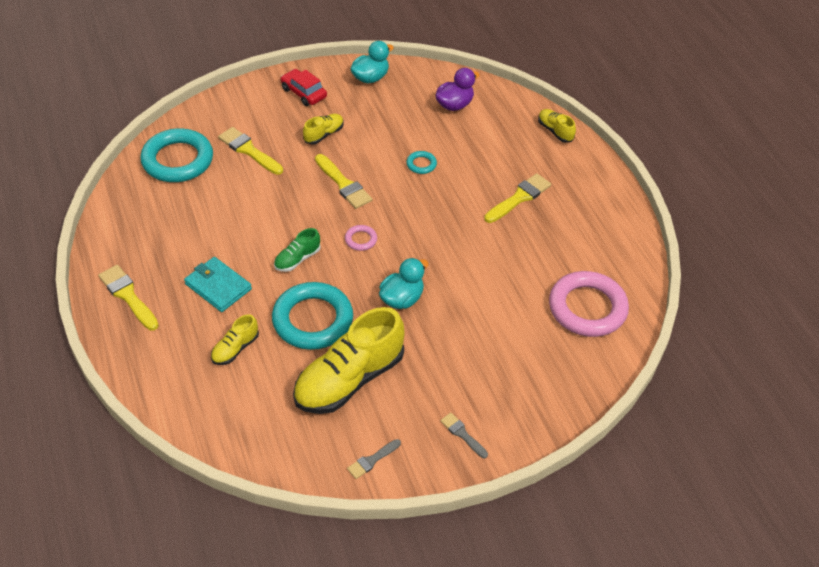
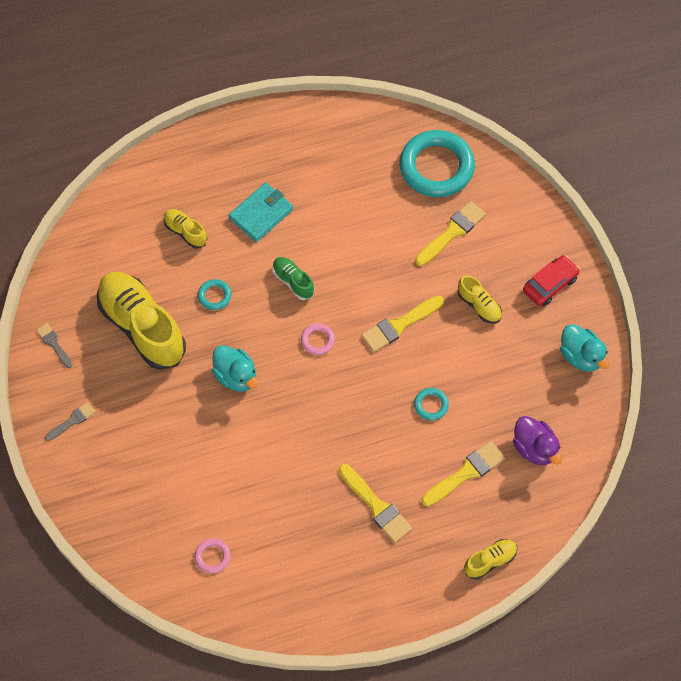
camera: 95 degrees right, 15 degrees up
(128, 296) = (254, 141): yellow brush -> yellow brush (466, 473)
(312, 320) = (214, 296): turquoise ring -> turquoise ring, size x0.43
(587, 308) = (212, 557): pink ring -> pink ring, size x0.43

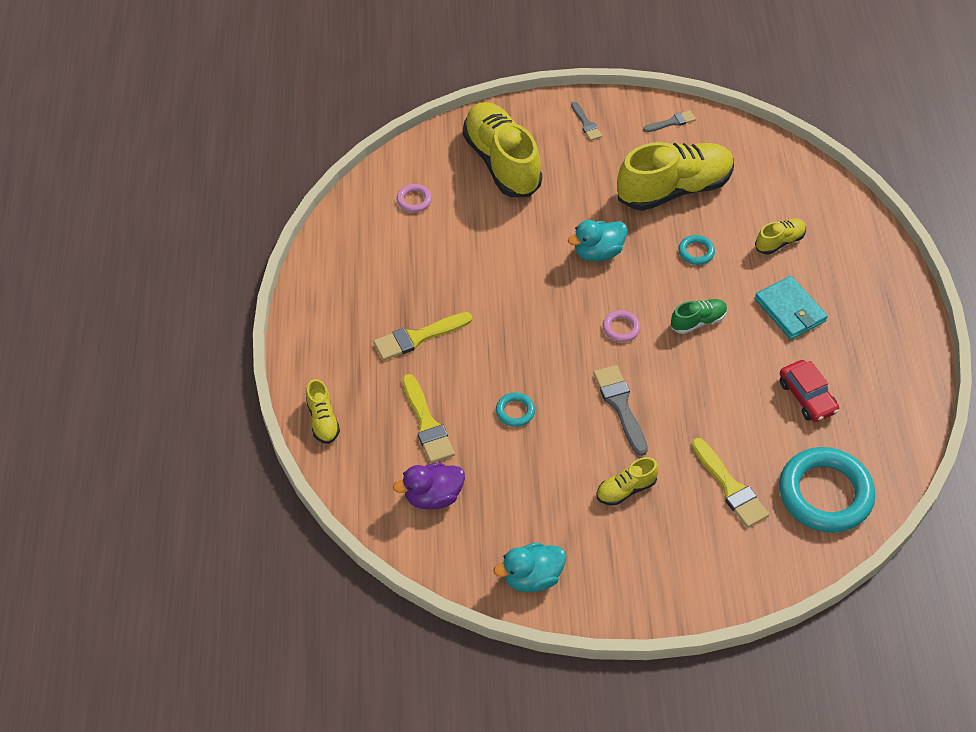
camera: 105 degrees right, 10 degrees down
(142, 487) = (501, 162): none -> yellow shoe
(399, 325) = (620, 406): yellow brush -> grey brush
(550, 284) = (636, 572): red car -> red car (807, 397)

